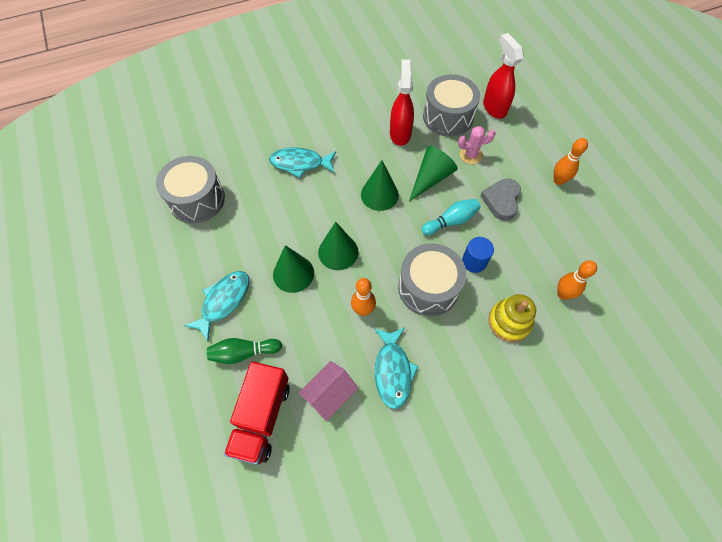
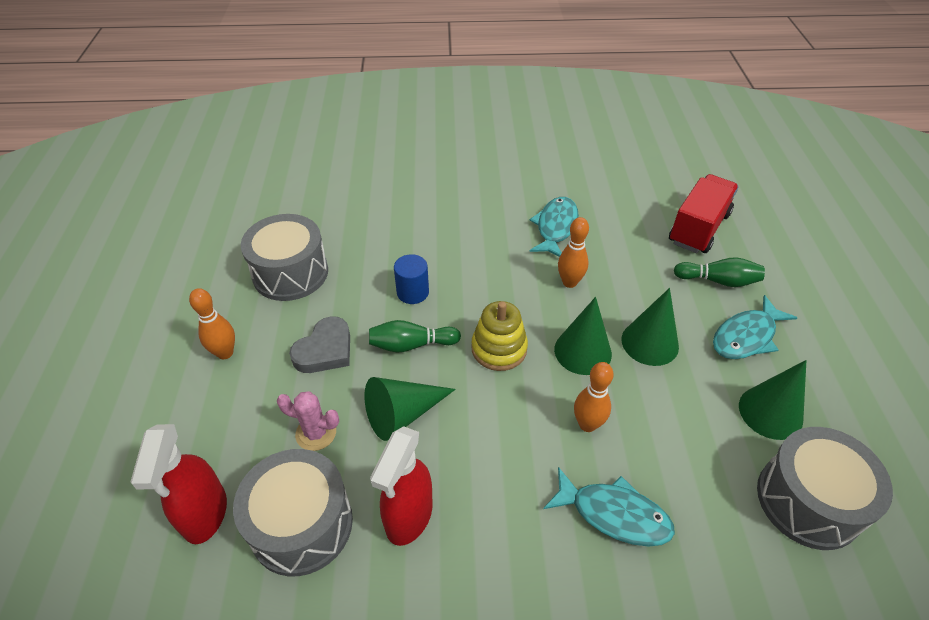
camera: 160 degrees left, 15 degrees down
(329, 394) = (626, 227): pink house -> none
(379, 194) = (494, 413): green cone -> green cone (770, 412)
(428, 288) = (483, 282): grey drum -> grey drum (290, 273)
(451, 221) = (411, 345): turquoise bowling pin -> green bowling pin
(509, 322) = (413, 232): yellow stacking toy -> yellow stacking toy (499, 349)
(563, 294) = (338, 238): orange bowling pin -> orange bowling pin (587, 424)

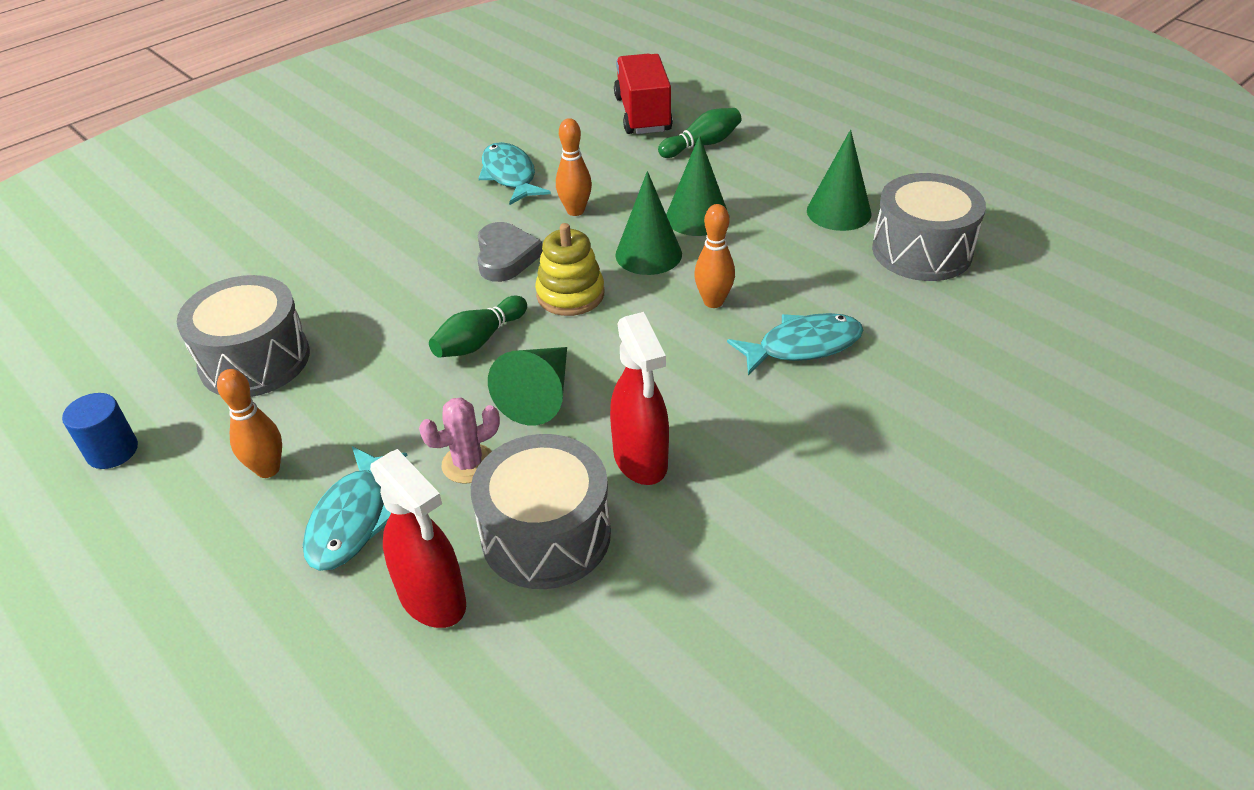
camera: 40 degrees left, 5 degrees down
(325, 350) = (389, 398): grey heart -> grey heart (506, 257)
(412, 292) = (426, 300): blue cylinder -> blue cylinder (112, 451)
(746, 336) = (767, 172): turquoise fish -> turquoise fish (352, 519)

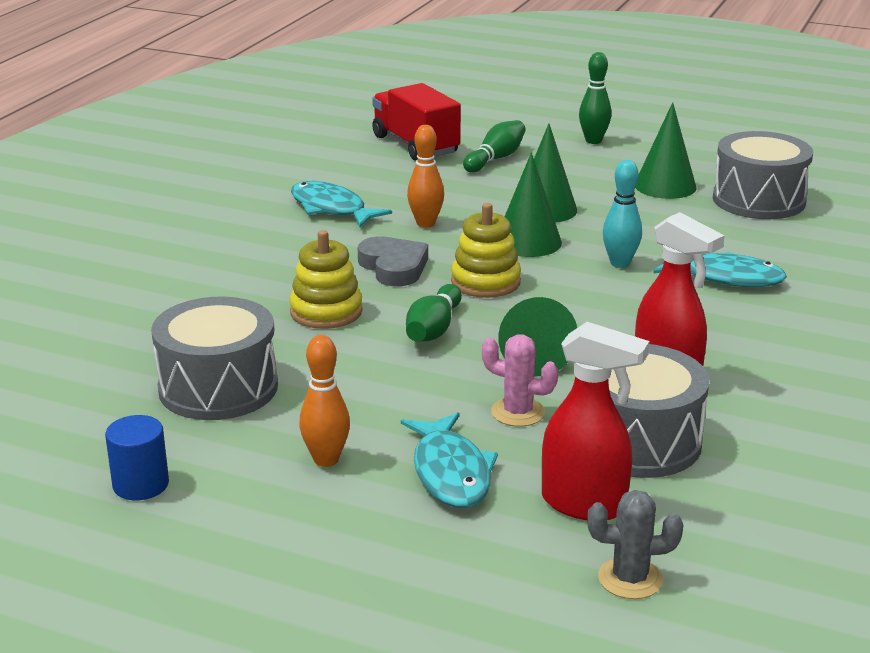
camera: 25 degrees left, 15 degrees down
(396, 709) = (630, 579): none -> grey cactus
(408, 296) = (326, 312): none -> yellow stacking toy
(468, 464) = (517, 412): pink cactus -> pink cactus turned 75 degrees clockwise
(713, 302) = (620, 263): orange bowling pin -> turquoise bowling pin
(803, 346) = (725, 277): turquoise fish -> turquoise fish turned 60 degrees clockwise
(813, 140) = (593, 141): none -> green bowling pin

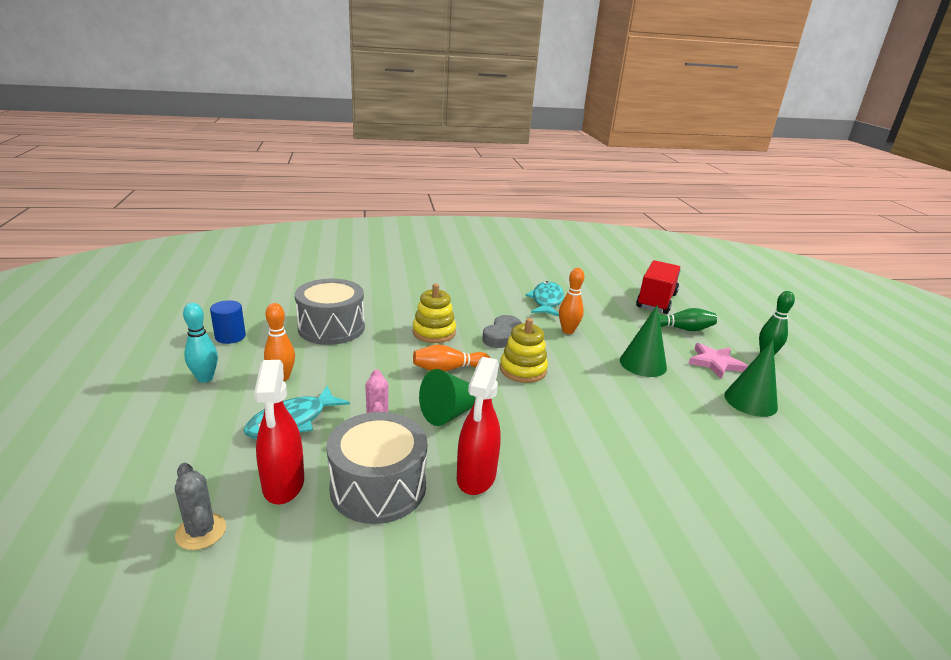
camera: 55 degrees right, 0 degrees up
(433, 329) = (448, 369): green bowling pin -> orange bowling pin
(528, 242) = (592, 370): green cone -> none
(582, 172) = (715, 363): none -> pink star
(620, 263) = (610, 413): turquoise bowling pin -> turquoise bowling pin (205, 378)
(725, 277) = (651, 467): turquoise fish -> none
(758, 200) = (800, 451): grey drum -> none

